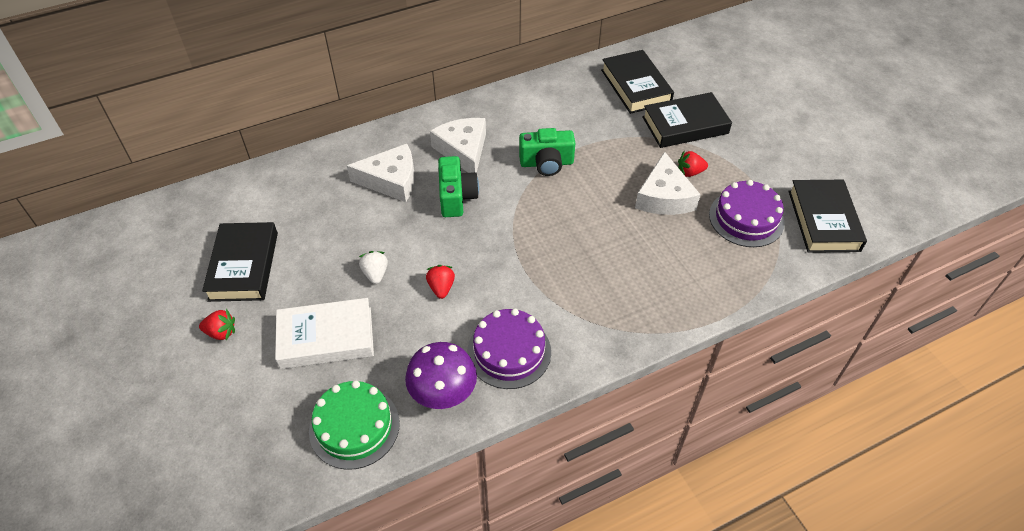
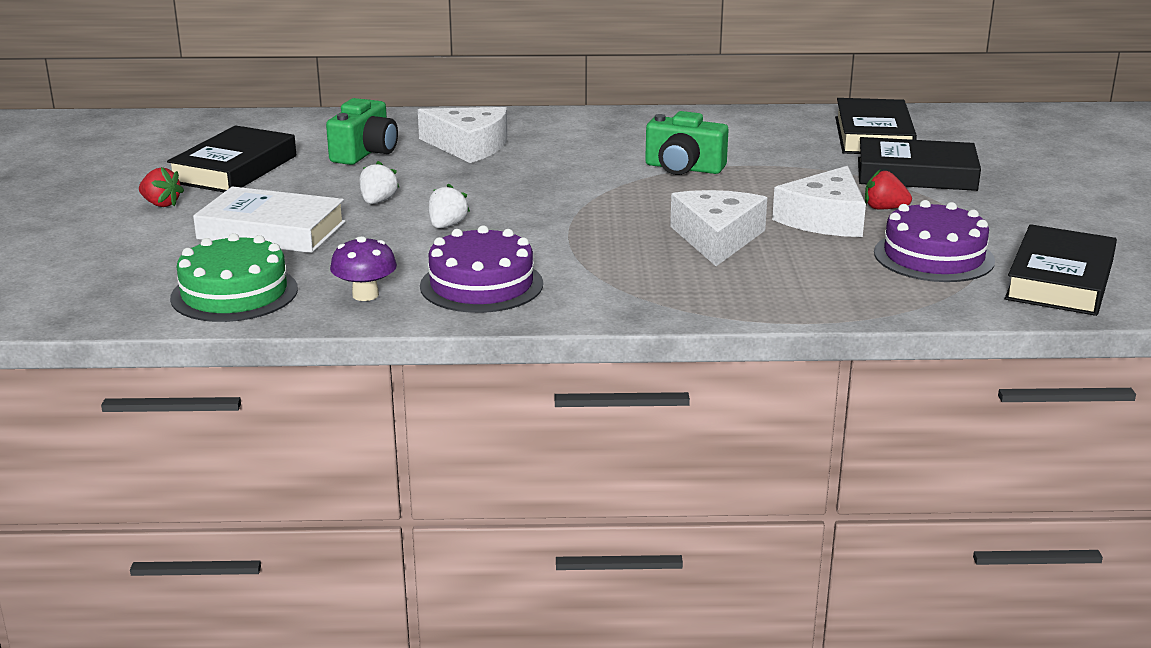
camera: 25 degrees right, 25 degrees down
(441, 288) = (447, 226): red strawberry -> white strawberry
(443, 393) = (365, 295): purple mushroom -> purple mushroom, size x0.66
(456, 197) = (537, 170): green camera -> green camera (365, 153)
(463, 150) = (582, 142): white cheese -> white cheese (717, 238)

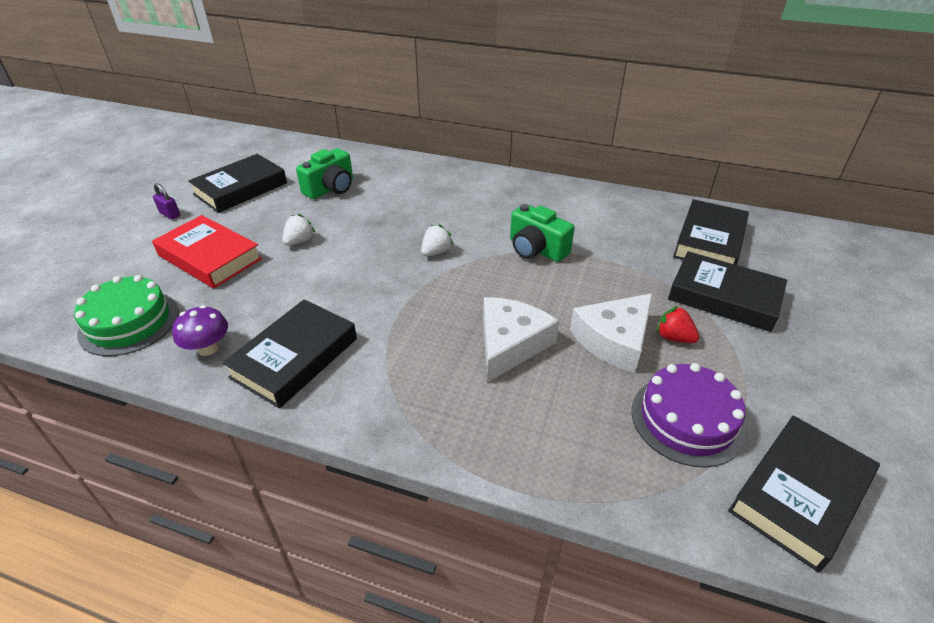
camera: 20 degrees right, 15 degrees up
(161, 204) = (170, 214): red strawberry -> purple padlock
(271, 230) = (209, 257): white book -> red book
(447, 226) = (324, 279): white strawberry -> white strawberry (436, 252)
(469, 146) = (401, 194): white cheese -> none
(481, 285) = (295, 358): purple cake -> black book

